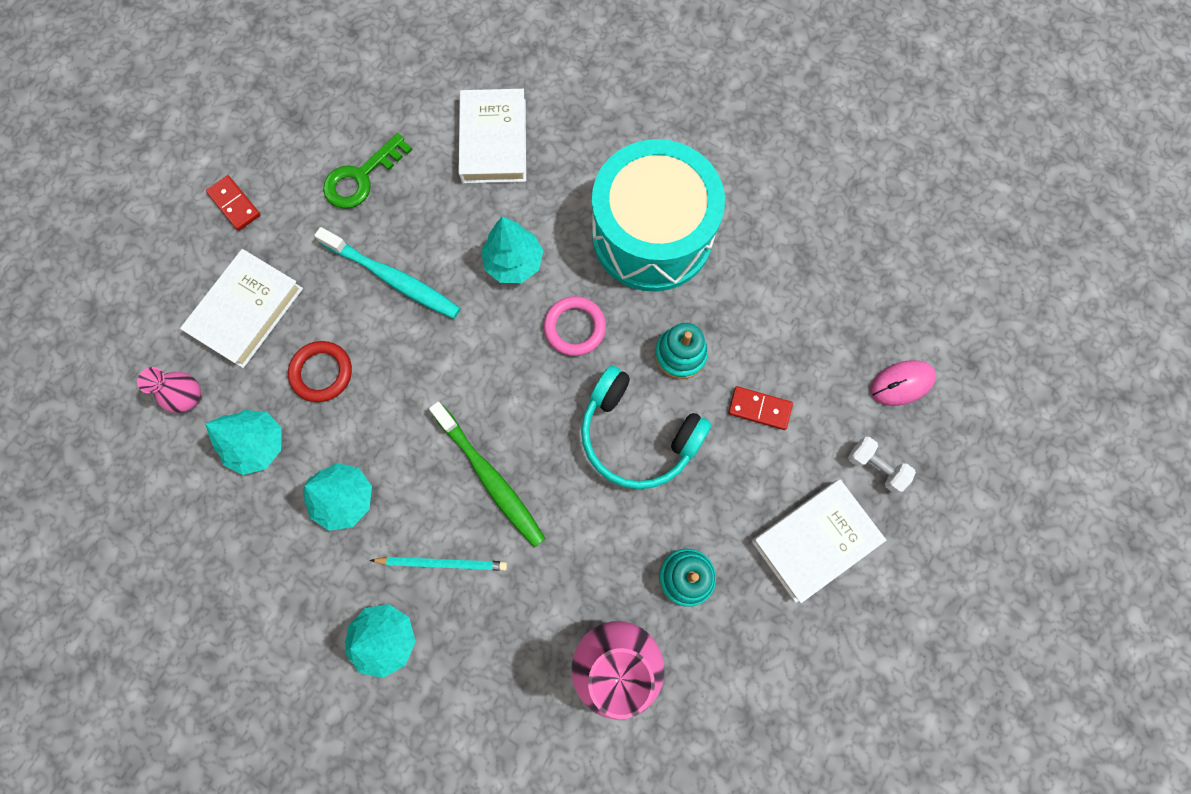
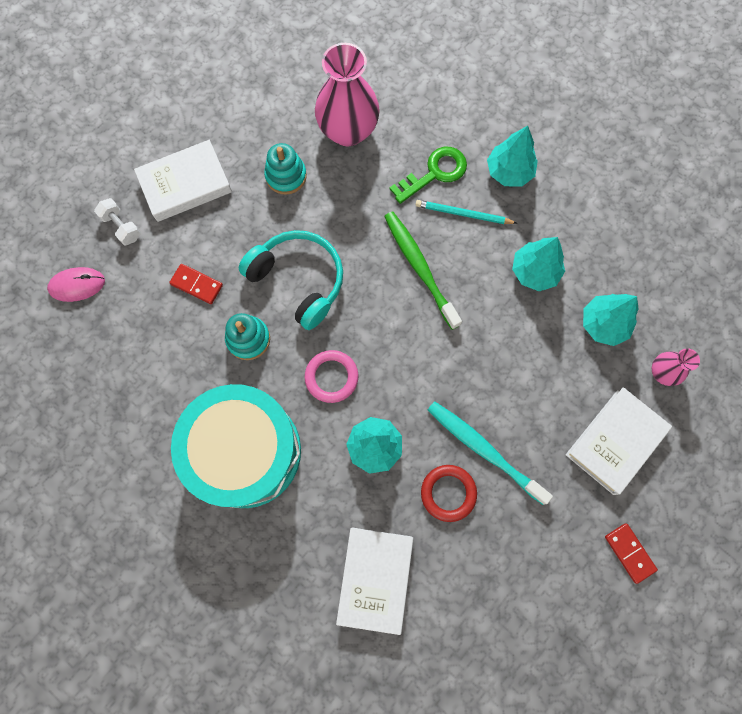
camera: 170 degrees left, 0 degrees up
(322, 373) = (550, 375): red ring -> red ring (448, 493)
(361, 177) = (507, 560): green key -> green key (434, 173)

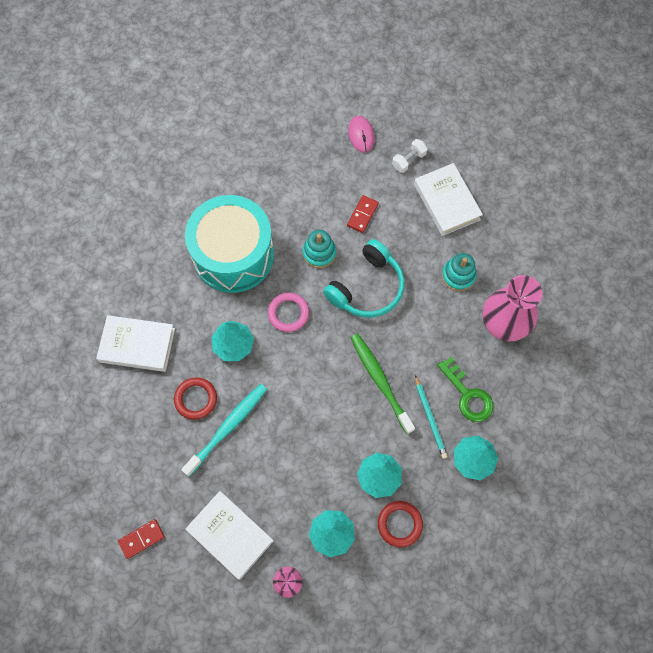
camera: 90 degrees right, 5 degrees down
(420, 268) = (380, 381): green toothbrush -> green toothbrush turned 90 degrees counterclockwise
(463, 214) = (430, 418): turquoise pencil -> turquoise pencil turned 150 degrees clockwise
(586, 250) = (399, 524): none -> red ring

